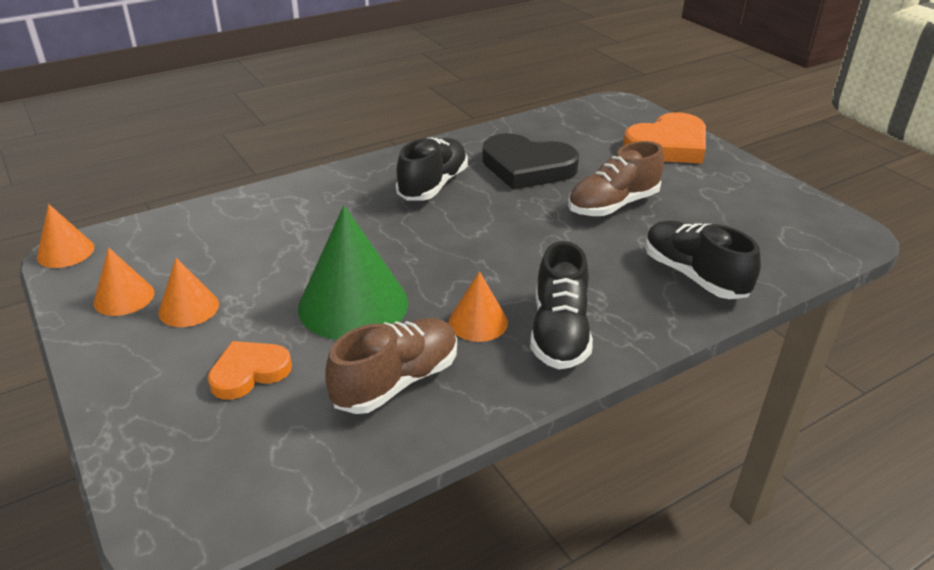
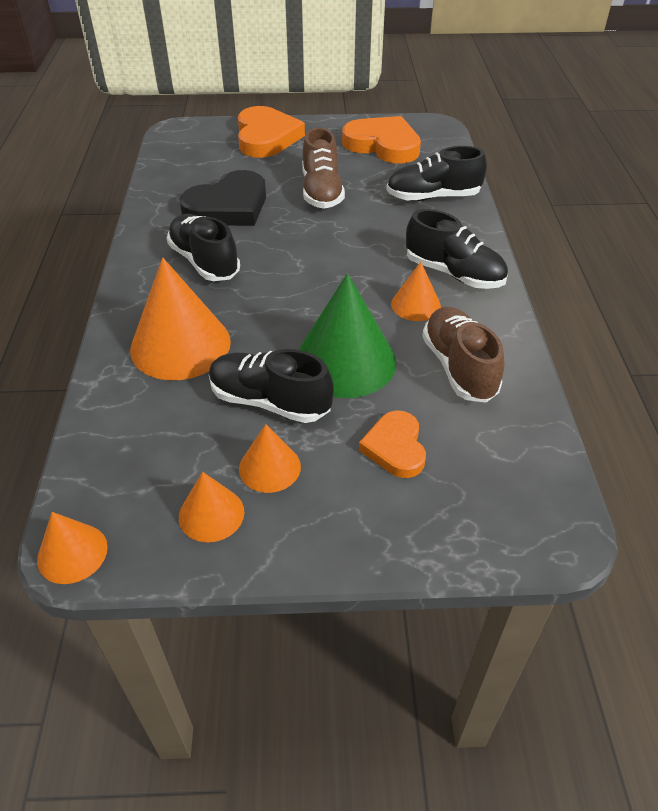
camera: 60 degrees left, 10 degrees up
(270, 281) = (270, 401): none -> black shoe
(312, 214) = (180, 345): none -> orange cone
(754, 212) = (383, 145): none -> orange heart

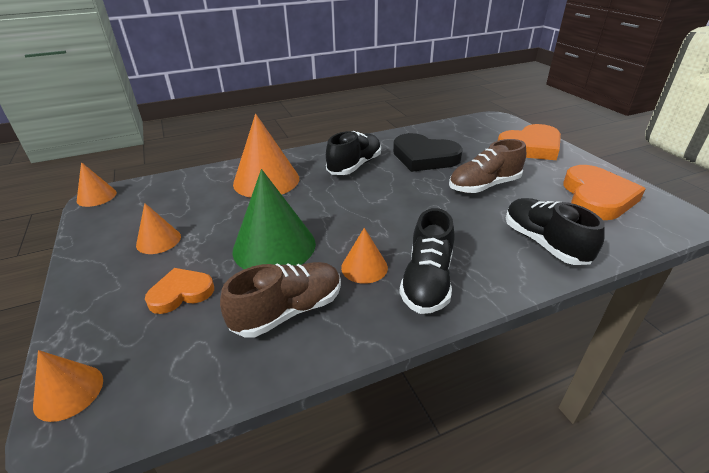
camera: 70 degrees right, 10 degrees down
(211, 514) = (119, 229): orange cone -> orange cone (69, 392)
(270, 401) = (221, 225): black shoe -> none

